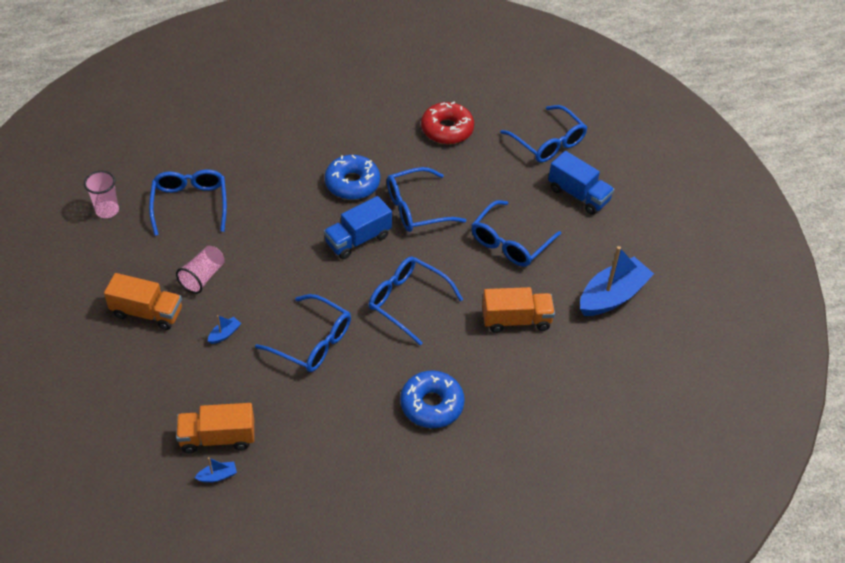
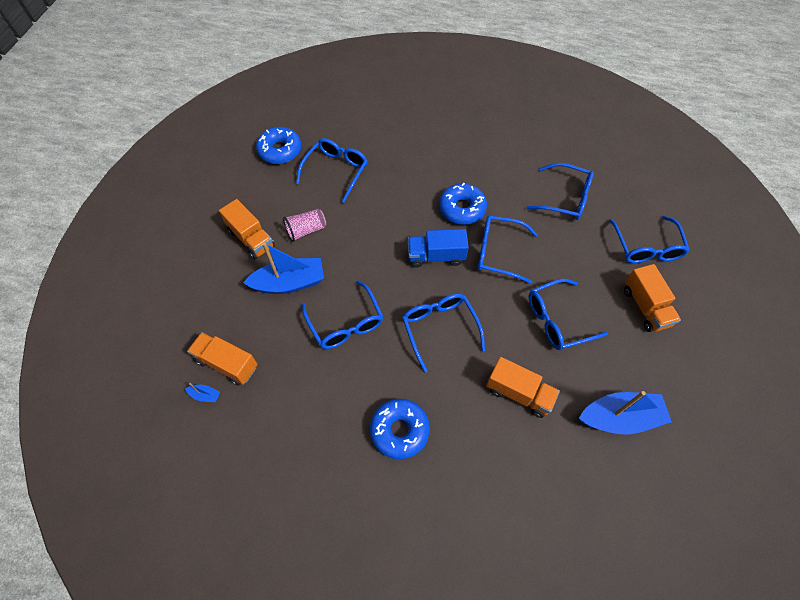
camera: 35 degrees right, 10 degrees up
(107, 210) = (280, 150): pink cup -> blue donut
(224, 334) = (289, 283): blue boat -> blue boat, size x2.44
(447, 129) = (565, 198): red donut -> blue glasses
(578, 195) = (645, 307): blue truck -> orange truck

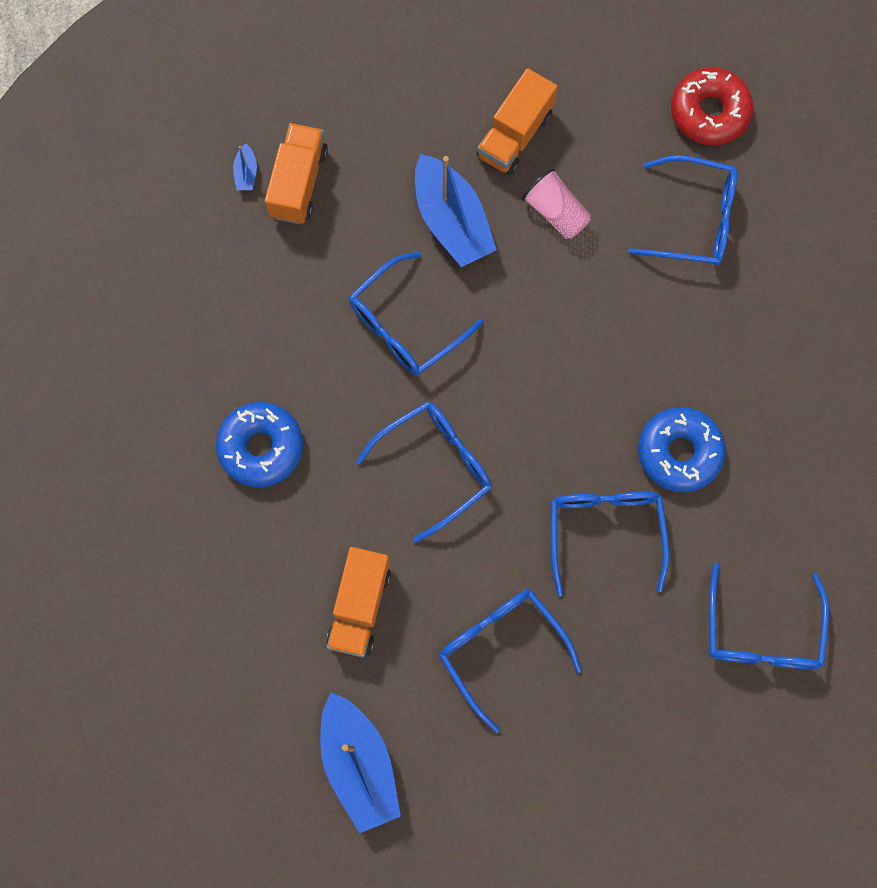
camera: 75 degrees right, 15 degrees up
(280, 150) = (709, 112): blue donut -> red donut
(436, 256) = (567, 431): blue truck -> none
(645, 307) = (568, 794): orange truck -> none
(646, 247) = (694, 790): blue glasses -> none

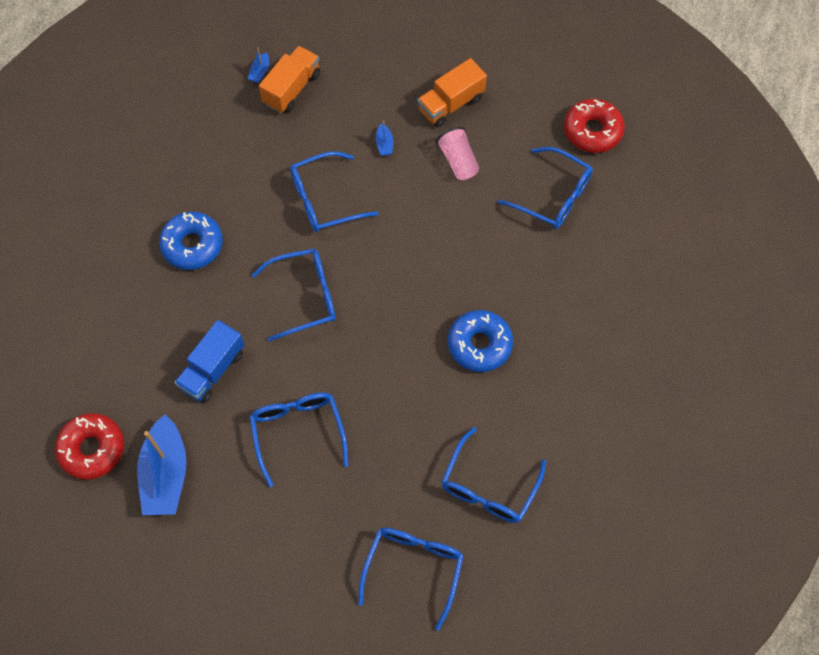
camera: 20 degrees right, 10 degrees down
(251, 766) = (92, 449): none -> red donut
(359, 606) = (213, 370): orange truck -> blue truck
(451, 221) = (384, 144): blue boat -> blue boat, size x0.41
(605, 531) = (404, 379): blue glasses -> blue glasses (413, 569)

